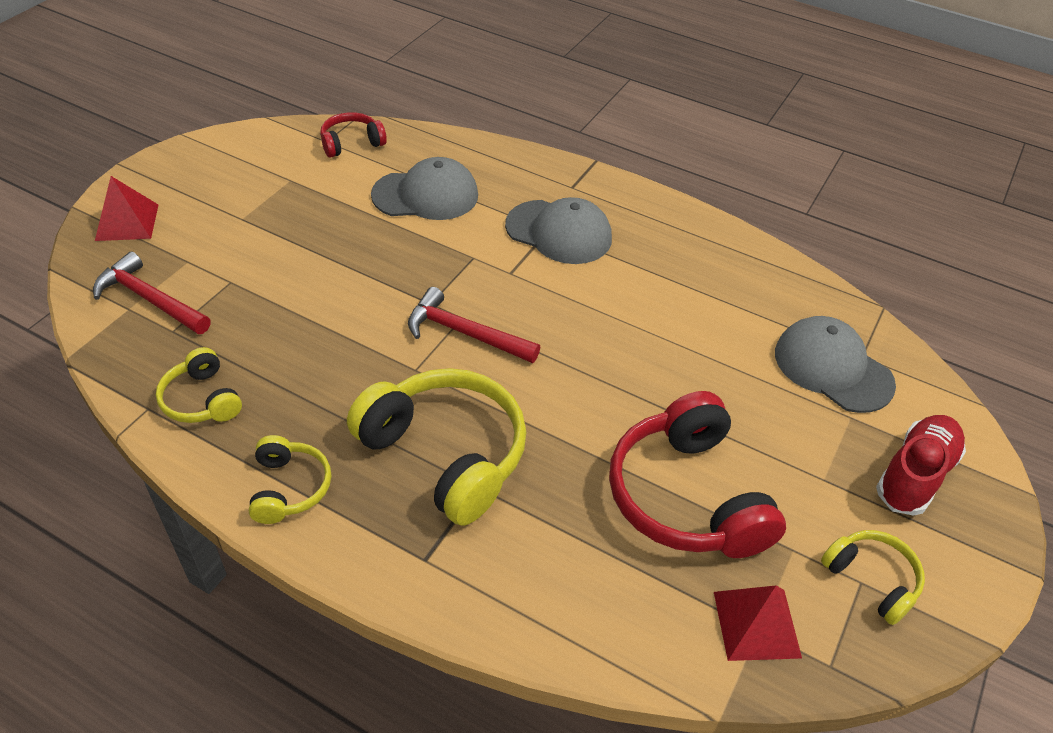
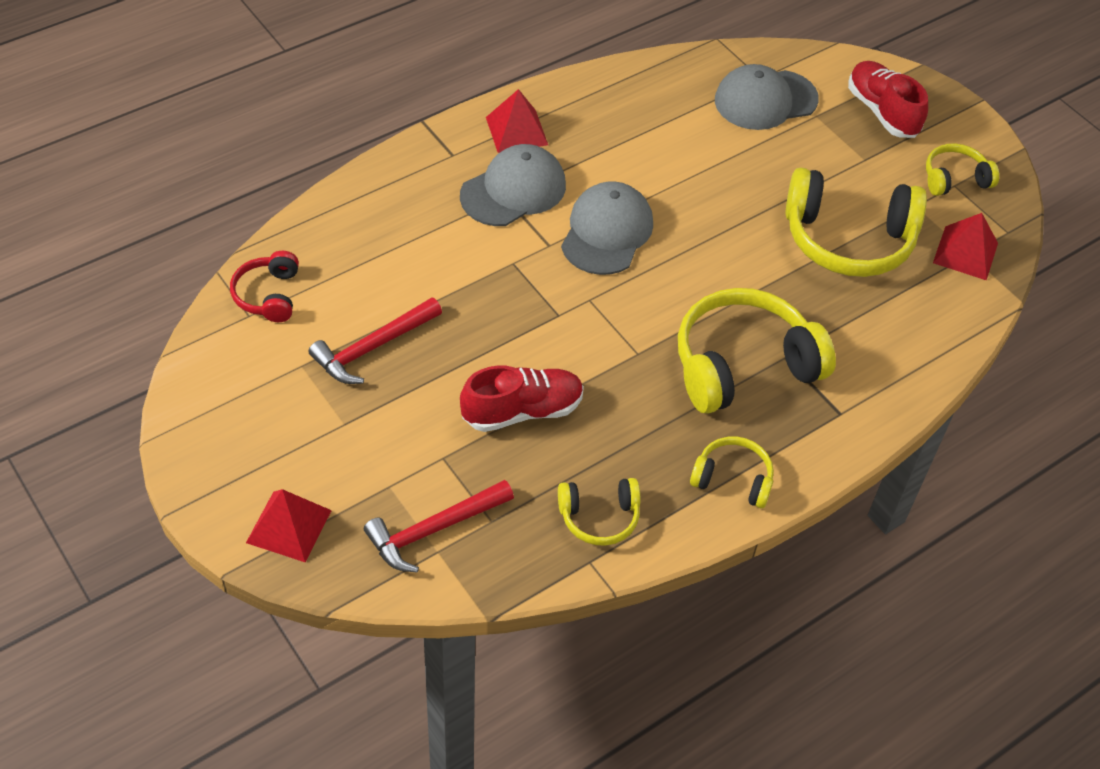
camera: 65 degrees left, 5 degrees up
(304, 313) = (522, 411): none -> red shoe
(425, 195) = (398, 265): grey cap -> grey cap (607, 232)
(465, 333) = (611, 304): red hammer -> red hammer (373, 348)
(632, 213) = (516, 131): none -> red pyramid
(687, 496) = (848, 239): red headphones -> yellow headphones

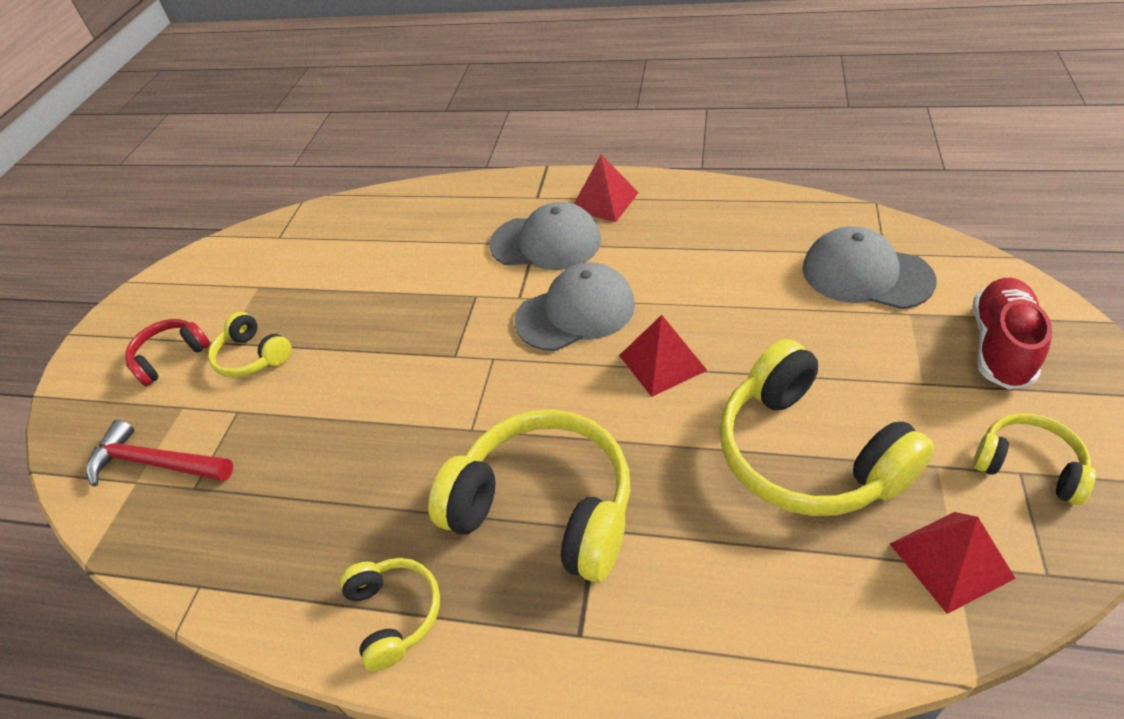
camera: 55 degrees right, 5 degrees down
(268, 295) = (305, 230): red headphones -> red headphones (170, 357)
(289, 526) = (100, 390): red pyramid -> red pyramid (662, 362)
(373, 348) = (309, 301): red hammer -> none
(522, 411) = (329, 415): red shoe -> none
(599, 517) = (256, 552): yellow headphones -> yellow headphones (253, 356)

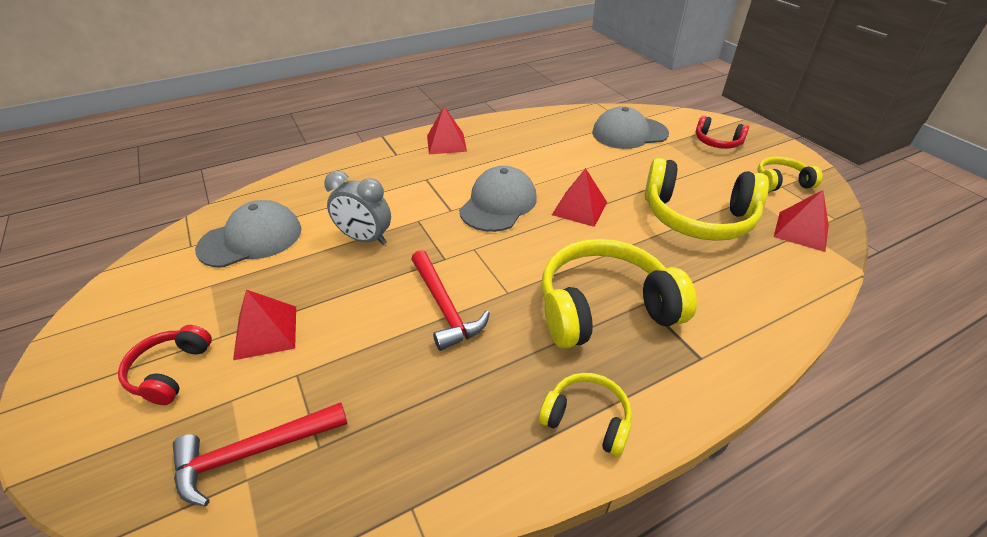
camera: 45 degrees left, 5 degrees down
(253, 356) = (266, 332): yellow headphones -> red pyramid
(400, 412) = (444, 307): none -> red hammer
(409, 295) = (365, 239): none -> grey clock
(546, 242) = (433, 175): grey cap -> grey cap (251, 239)
(1000, 346) = (717, 142): red shoe -> red headphones

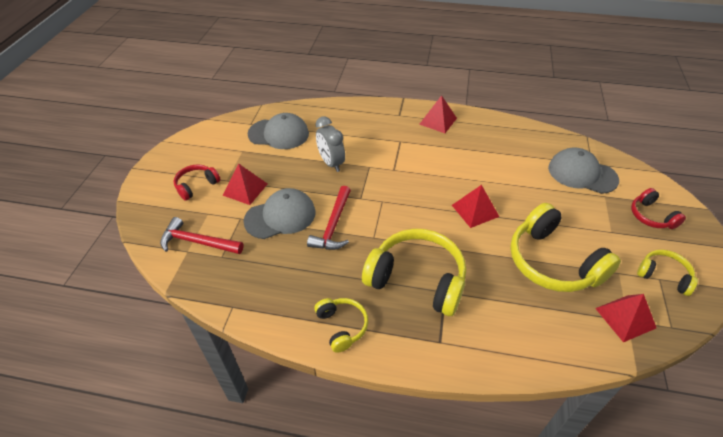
camera: 40 degrees right, 5 degrees up
(498, 204) = (426, 180): grey cap -> grey cap (280, 216)

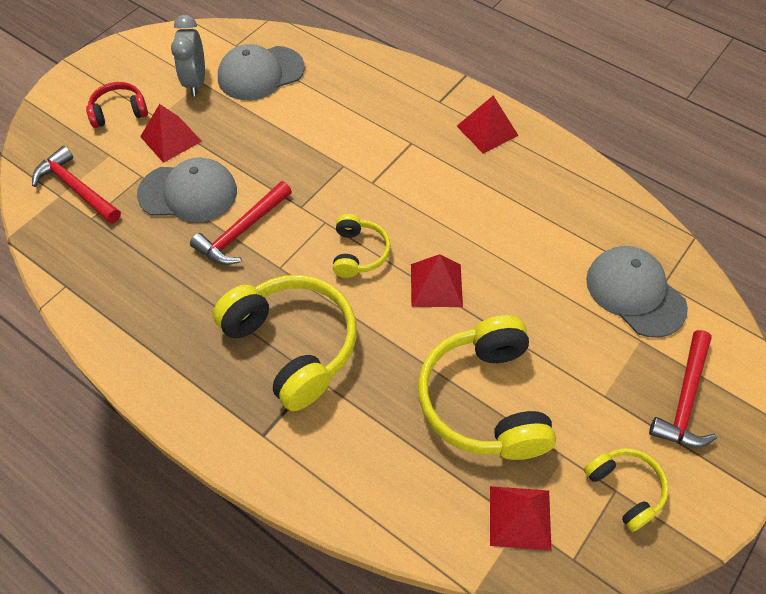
camera: 25 degrees right, 10 degrees up
(279, 134) = (260, 73): grey cap -> grey cap turned 120 degrees clockwise
(331, 163) = (298, 142): grey clock -> grey clock (195, 82)
(342, 326) = (166, 364): yellow headphones -> yellow headphones (359, 253)
(651, 216) = (685, 399): red headphones -> red hammer

